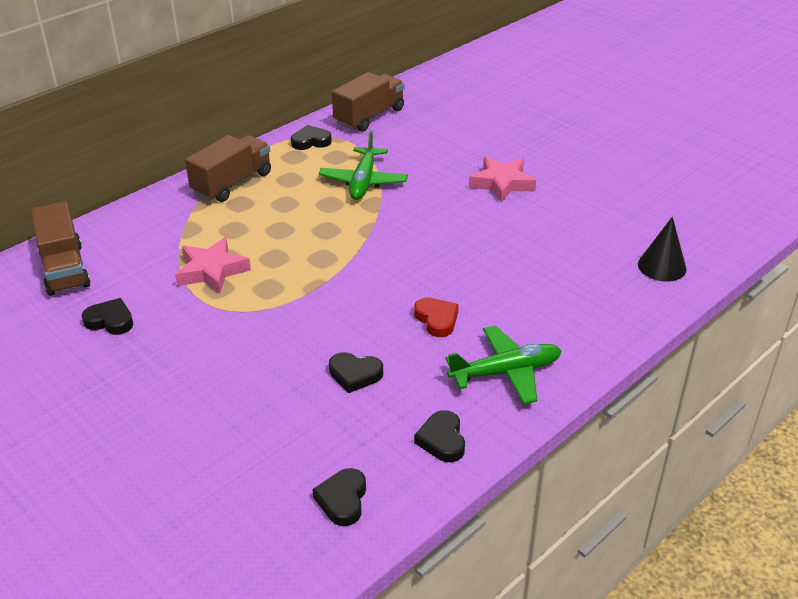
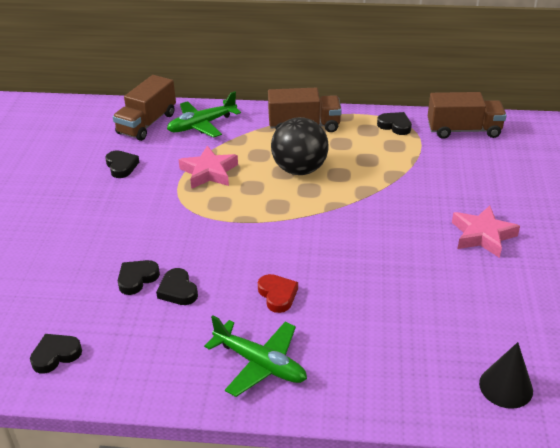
camera: 50 degrees right, 0 degrees up
(291, 220) = (299, 169): none -> black ball
(363, 182) = (384, 173): green plane -> green plane (201, 125)
(437, 319) = (277, 295): red heart -> red heart turned 45 degrees counterclockwise
(442, 440) = (155, 370): black heart -> black heart (137, 279)

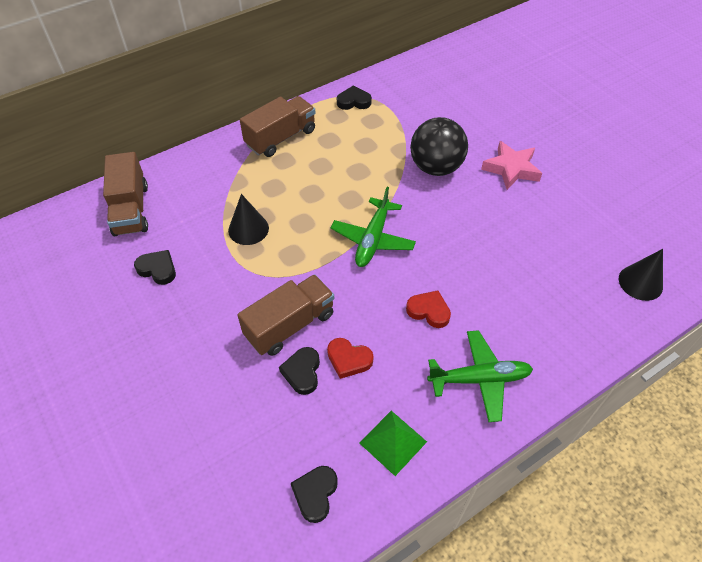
camera: 40 degrees left, 15 degrees up
(144, 360) = (393, 442): none -> green pyramid
(178, 290) = (348, 359): black heart -> red heart
(201, 125) = (187, 183): green plane -> green plane (373, 239)
(209, 172) = (248, 229): pink star -> black cone
(299, 169) = (323, 184): black ball -> black ball (435, 167)
(463, 130) = (408, 81): brown truck -> brown truck (290, 325)

